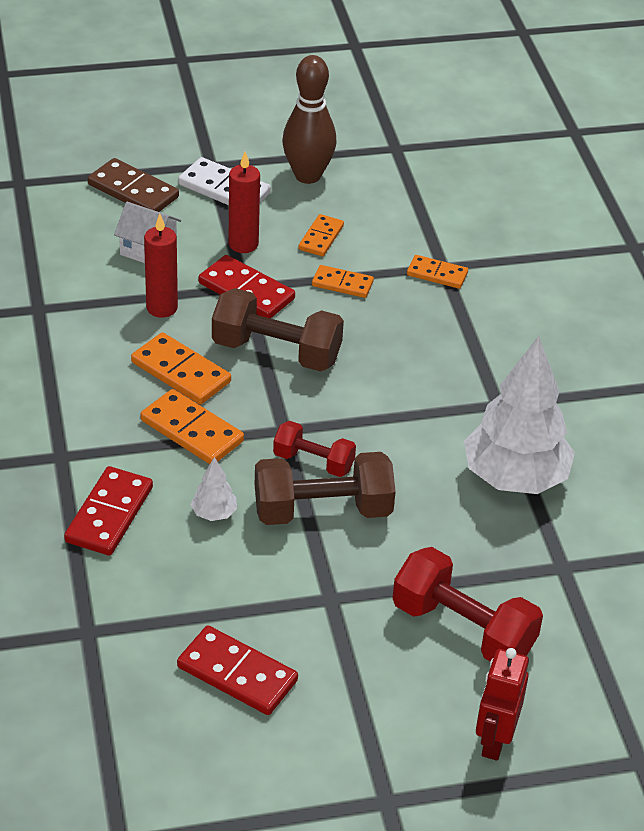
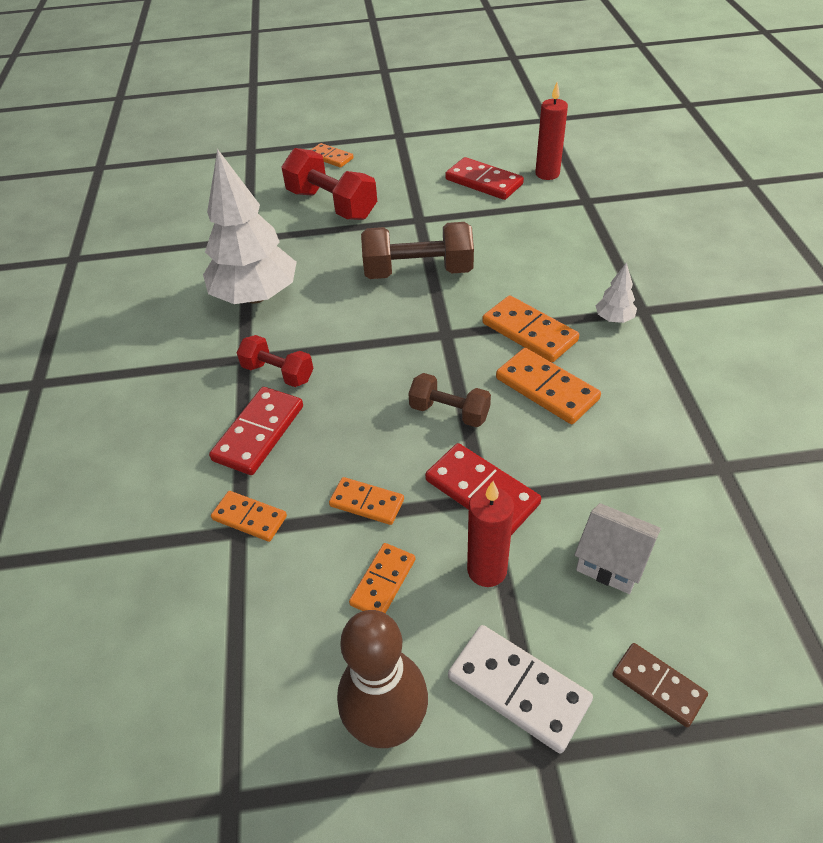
camera: 170 degrees left, 5 degrees up
(109, 514) = (588, 267): red domino -> red domino (258, 433)
(133, 191) = (658, 686): brown domino -> brown domino, size x0.64
(162, 308) = (578, 468): red candle -> red candle (547, 174)
(214, 513) = (504, 269): white tree -> white tree (614, 319)
(276, 352) = (449, 412): brown dumbbell -> brown dumbbell, size x0.59
(313, 462) = (421, 307): red dumbbell -> red dumbbell (278, 373)
(494, 740) = (330, 157): red robot -> orange domino

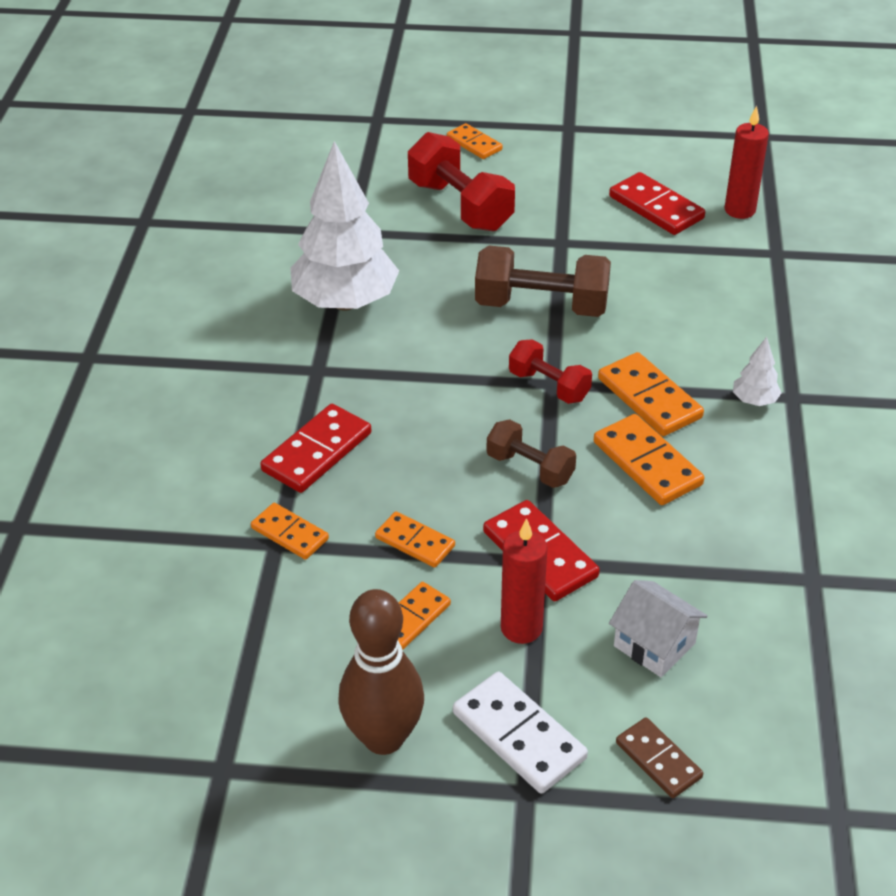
camera: 10 degrees right, 5 degrees down
(278, 373) = (351, 392): red dumbbell -> red dumbbell (549, 386)

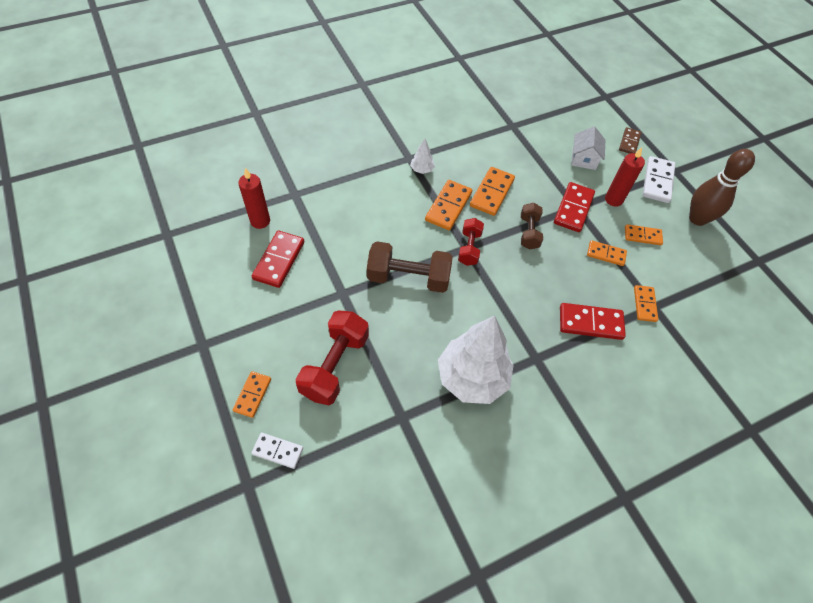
camera: 125 degrees left, 15 degrees up
(394, 143) = (278, 451): none -> white domino
(415, 542) = (606, 254): orange domino -> orange domino turned 75 degrees counterclockwise
(541, 306) = (408, 278): brown dumbbell -> brown dumbbell turned 60 degrees counterclockwise

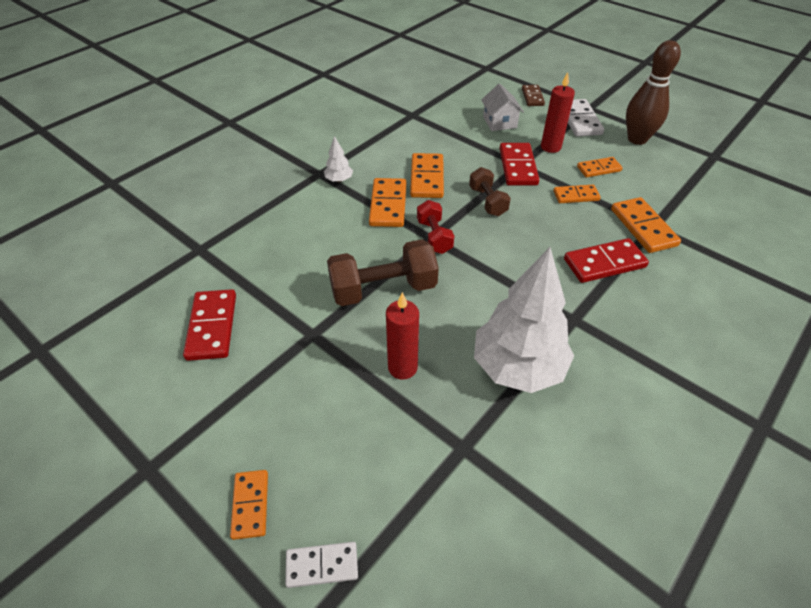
camera: 20 degrees left, 10 degrees down
(260, 221) = (167, 292): red candle -> red candle (402, 367)
(335, 365) = (345, 420): red dumbbell -> none
(644, 304) = (643, 227): orange domino -> orange domino, size x1.57

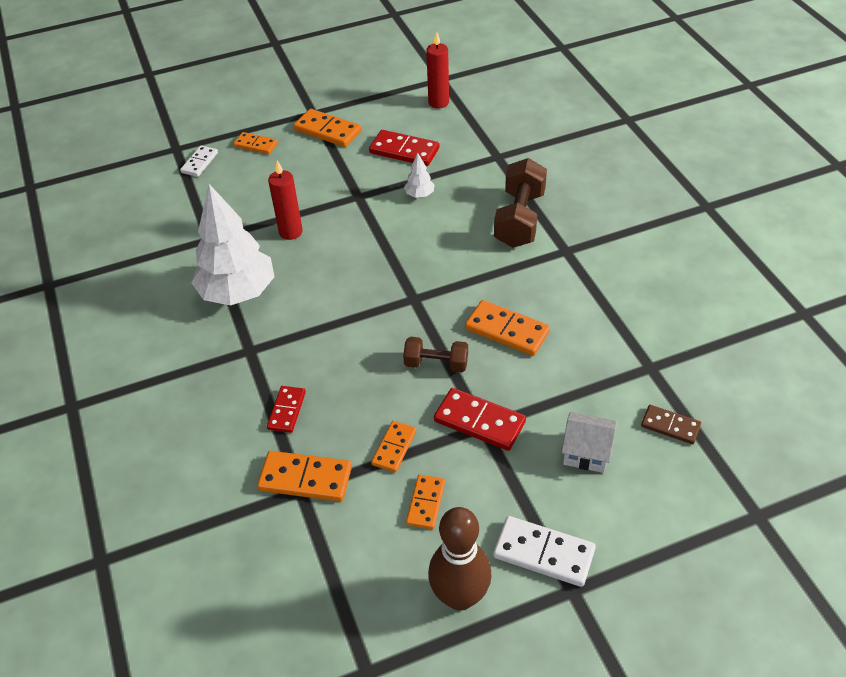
camera: 120 degrees right, 0 degrees up
(339, 180) = (545, 262): white tree -> white tree (419, 195)
(383, 289) = (373, 246): brown dumbbell -> brown dumbbell (519, 219)
(388, 205) = (481, 285): orange domino -> orange domino (327, 131)
(434, 236) = (412, 301): red dumbbell -> none
(532, 97) = (636, 529): brown domino -> brown domino (670, 426)
(550, 147) = (499, 478): red candle -> red candle (438, 102)
(604, 263) = (286, 410): red domino -> red domino, size x0.64

